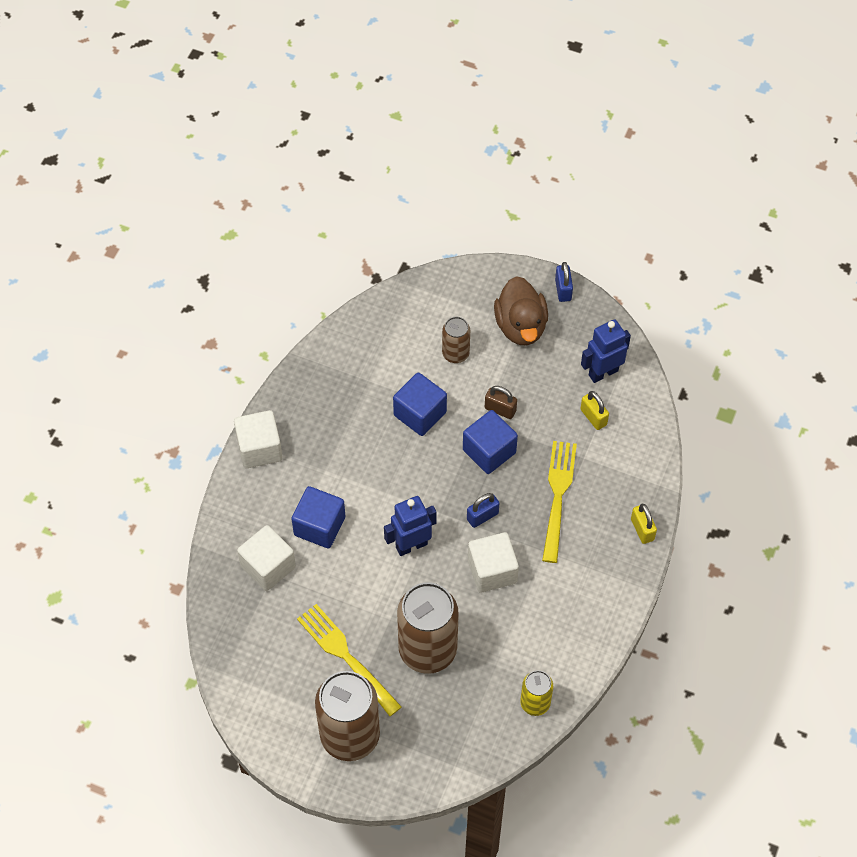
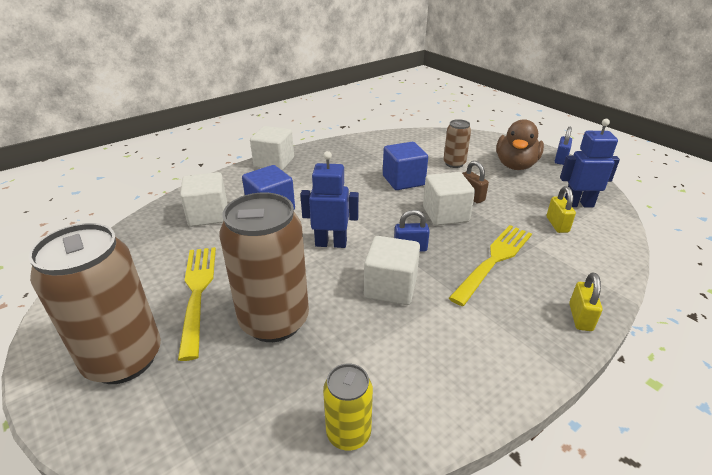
camera: 30 degrees right, 25 degrees down
(489, 451) = (445, 214): blue cube -> white cube

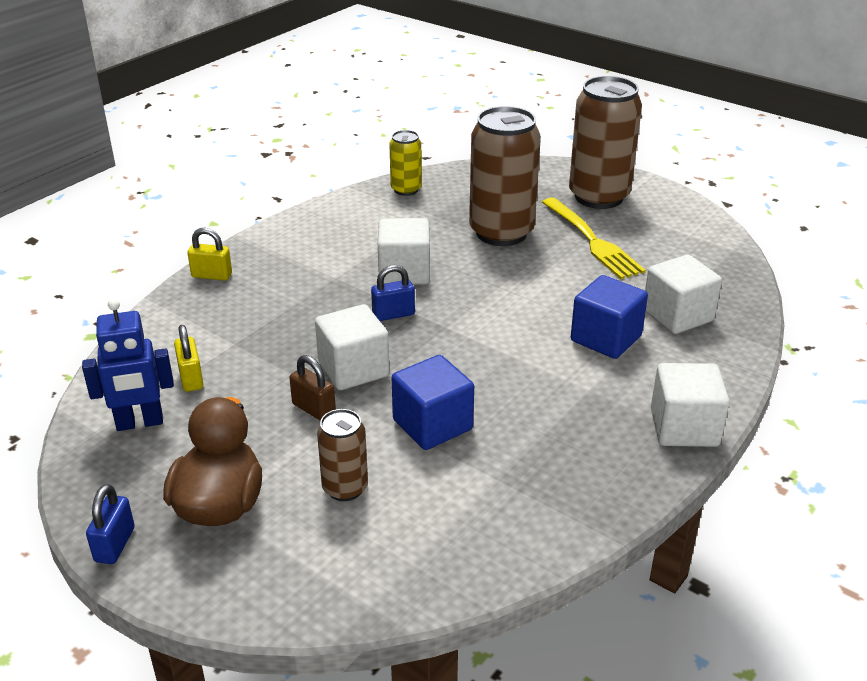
camera: 165 degrees right, 0 degrees up
(331, 243) = (492, 305): blue robot -> none
(494, 260) = (290, 316): yellow fork -> none
(580, 317) = (212, 275): yellow padlock -> yellow padlock turned 75 degrees counterclockwise

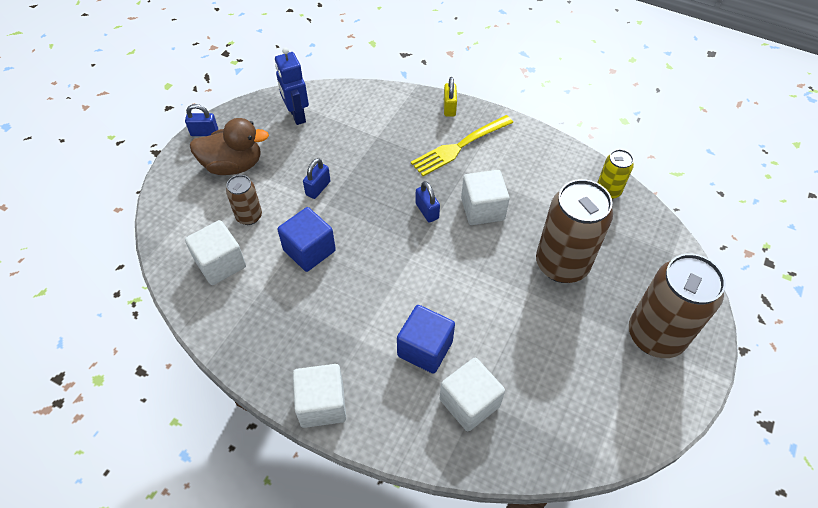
camera: 80 degrees right, 20 degrees up
(191, 378) = (339, 126): yellow padlock -> none
(314, 409) = (318, 188): brown padlock -> blue padlock
(353, 369) = (360, 200): white cube -> white cube (220, 263)
(592, 241) = (572, 333): yellow fork -> yellow fork (459, 146)

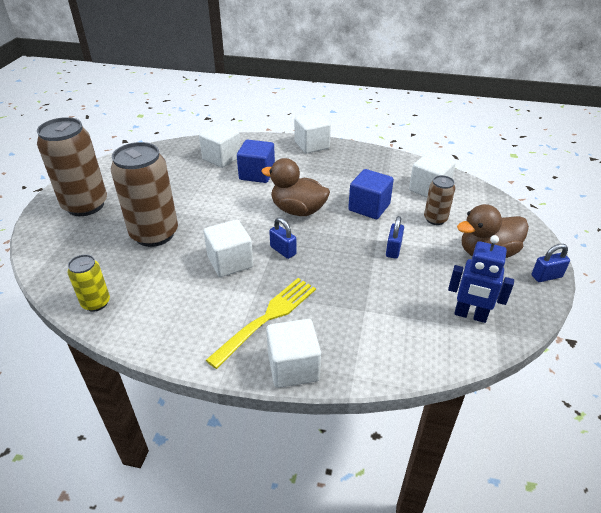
camera: 165 degrees right, 15 degrees down
(297, 115) = (470, 315): blue robot -> blue robot turned 150 degrees clockwise
(393, 264) = (298, 210): none -> brown duck
(449, 108) = (293, 367): yellow padlock -> white cube

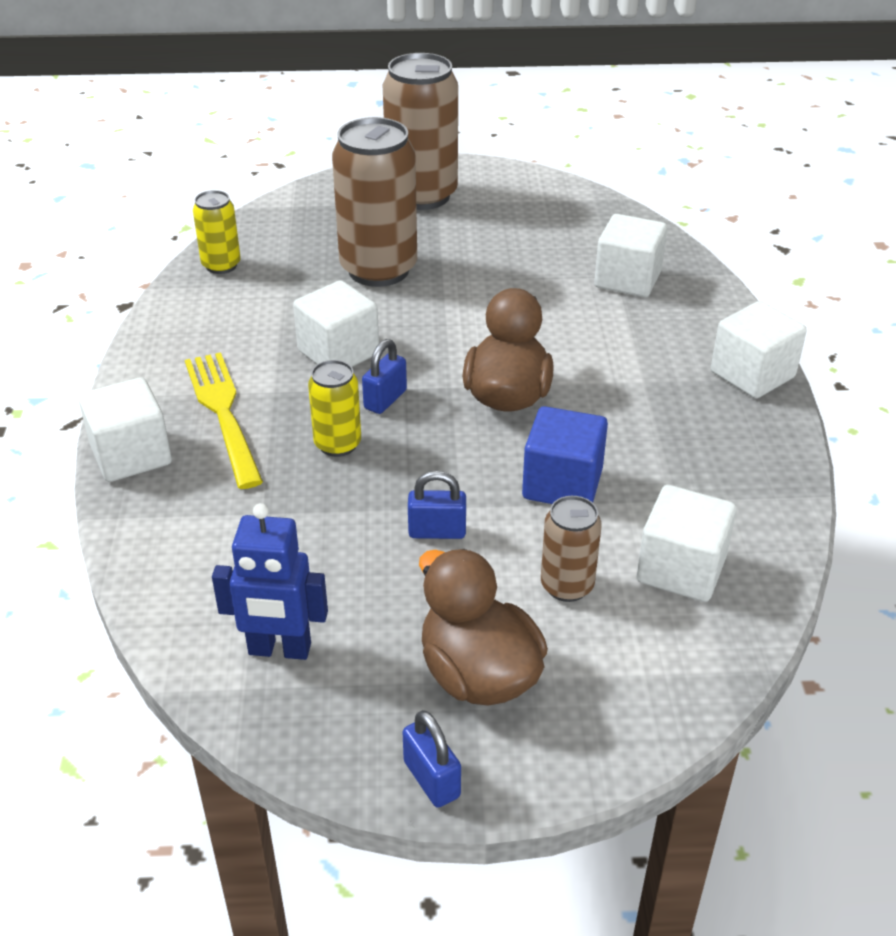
camera: 75 degrees right, 0 degrees up
(257, 174) = (599, 328): blue cube -> none
(267, 318) = (223, 413): yellow fork -> yellow fork turned 135 degrees counterclockwise
(315, 273) = (337, 444): none -> yellow can
(470, 315) = (279, 650): blue robot -> blue robot turned 90 degrees counterclockwise

